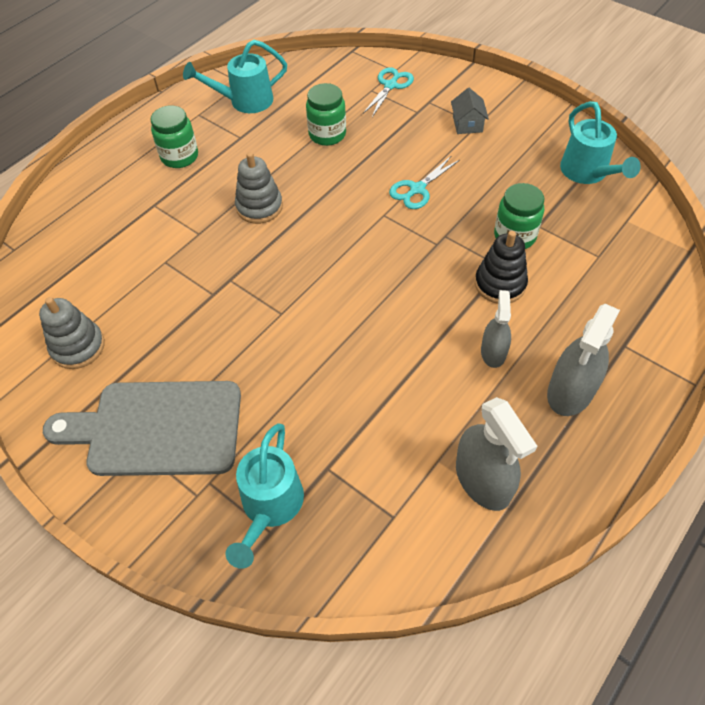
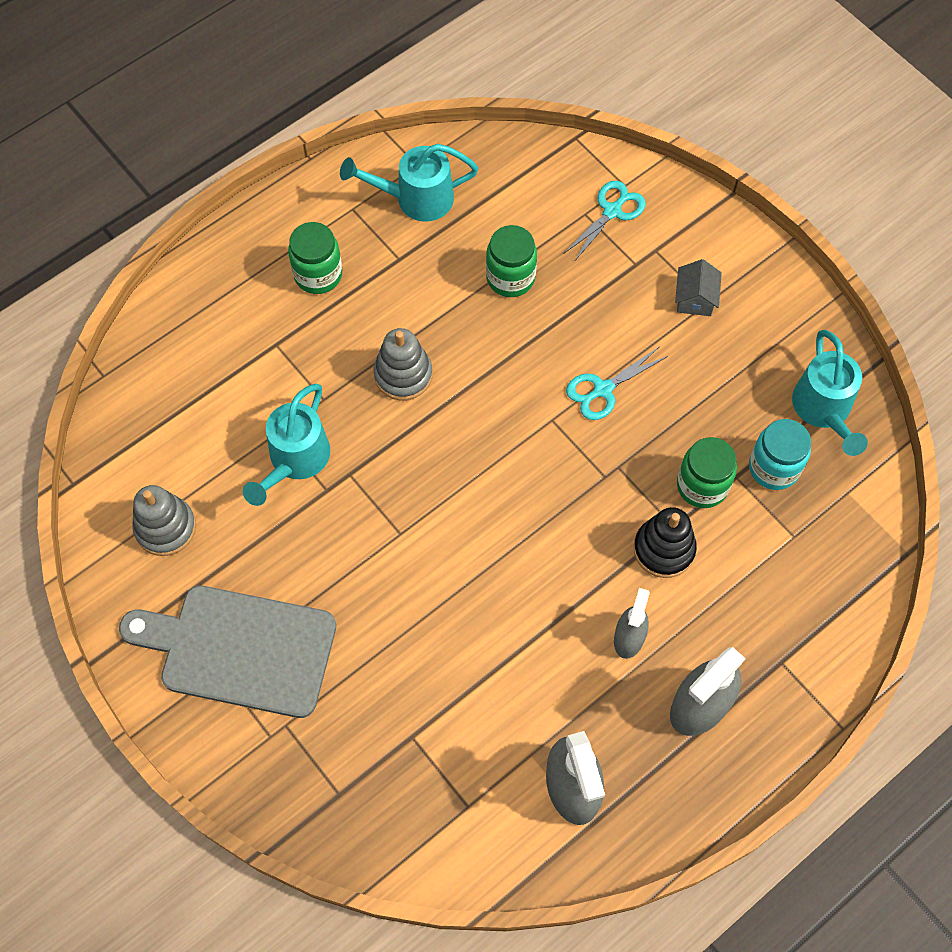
camera: 10 degrees right, 10 degrees up
(269, 507) = (343, 767): turquoise watering can -> turquoise watering can (295, 461)
(565, 215) = (774, 468): none -> turquoise jar

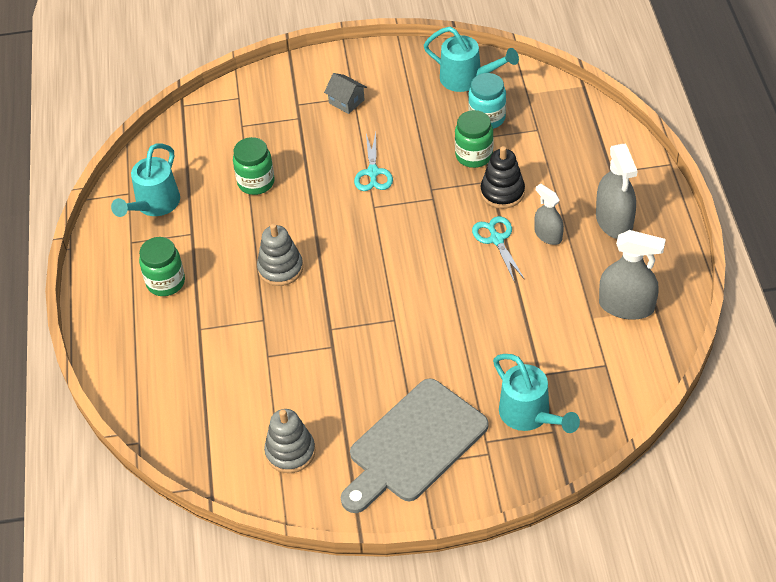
camera: 55 degrees left, 15 degrees down
(295, 461) = (297, 355): turquoise watering can -> turquoise watering can (529, 415)
(612, 211) = (252, 112): turquoise scissors -> turquoise scissors (496, 239)

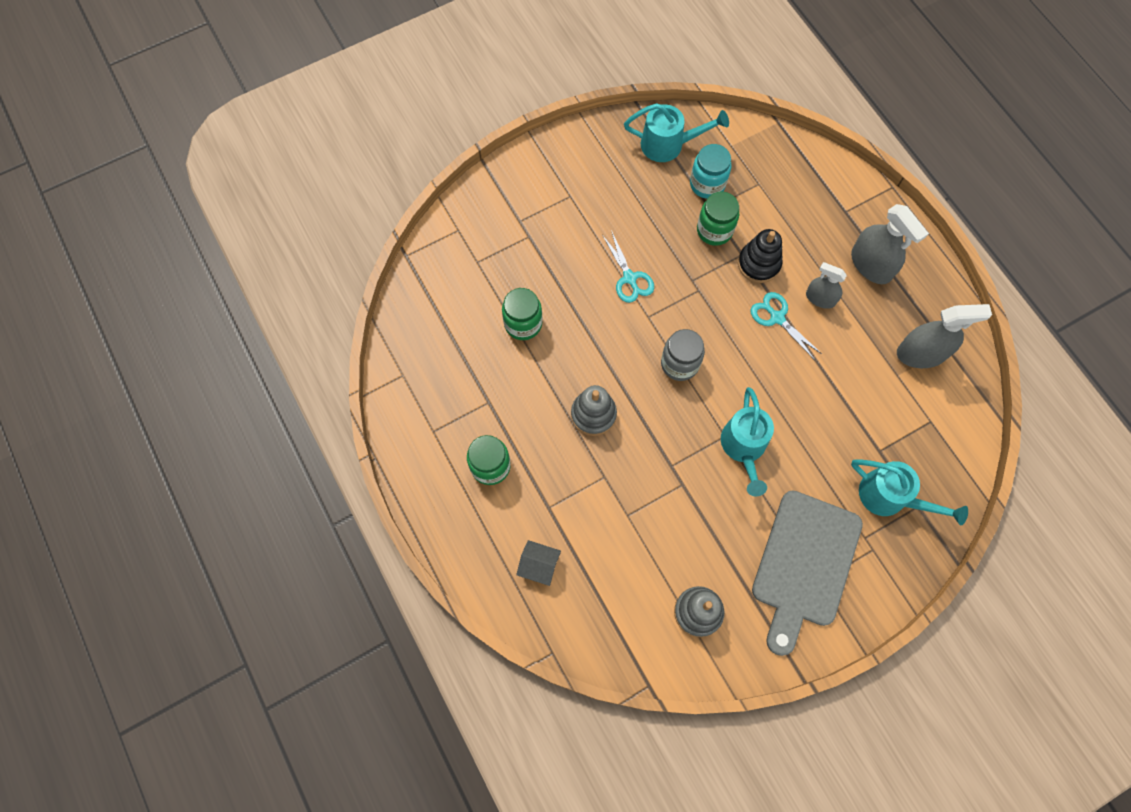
camera: 25 degrees left, 20 degrees up
(154, 205) = (435, 381): turquoise watering can -> turquoise watering can (744, 448)
(346, 101) = (566, 203): grey house -> grey house (539, 565)
(382, 251) = (679, 364): none -> grey jar

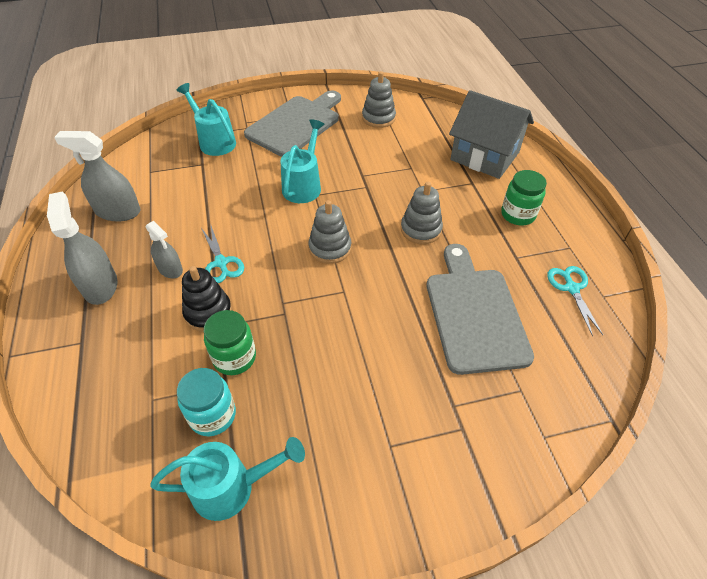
camera: 165 degrees left, 20 degrees down
(523, 324) = (474, 313): green jar -> grey cutting board
(539, 565) = (485, 156): grey house -> grey house, size x2.31
(629, 278) = (349, 330): turquoise scissors -> turquoise scissors (571, 288)
(669, 145) = (232, 487): turquoise watering can -> turquoise watering can turned 150 degrees clockwise
(679, 364) = (330, 248): grey jar -> grey stacking toy

